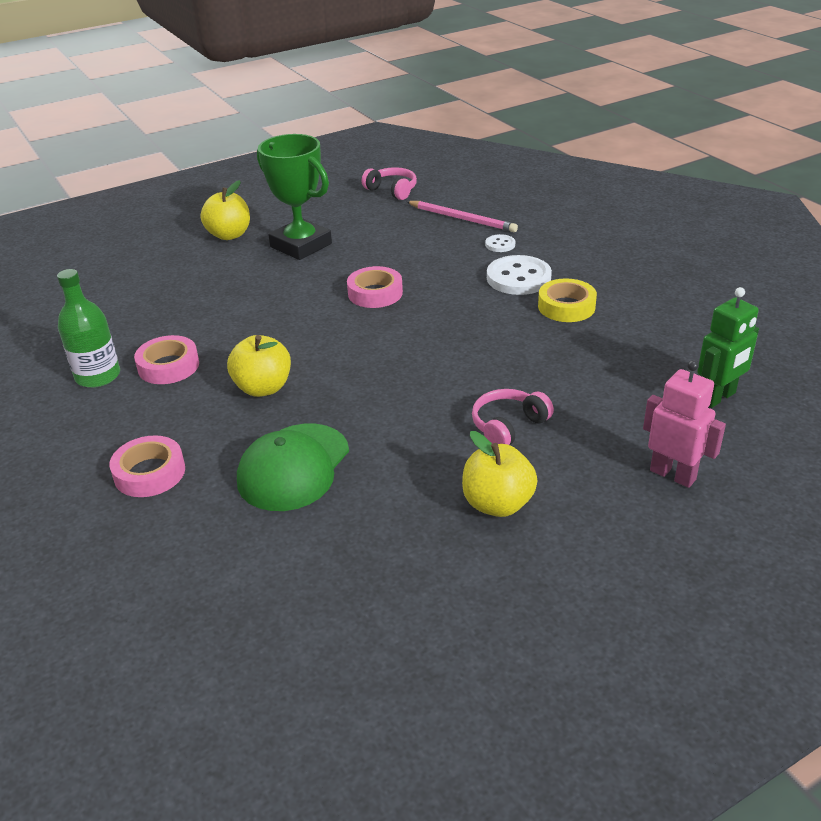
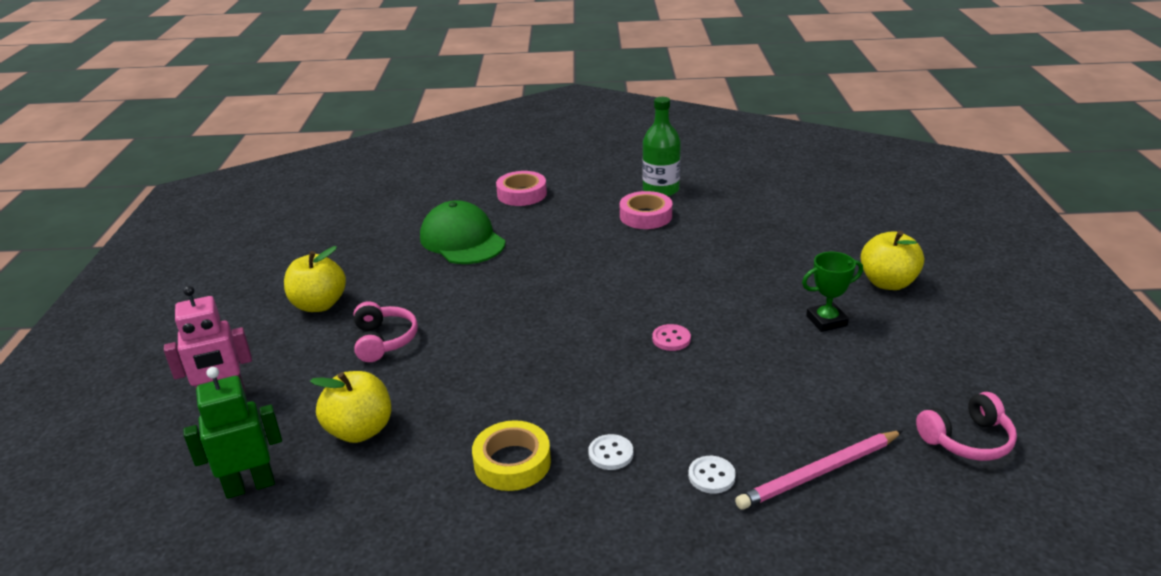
camera: 120 degrees right, 5 degrees down
(263, 388) = (570, 247): yellow apple -> yellow apple (360, 430)
(301, 245) = (826, 321): green trophy -> green trophy, size x0.53
(375, 293) = (671, 339): pink tape -> pink button
(518, 278) = (611, 453): white button -> white button, size x0.49
(718, 397) = (250, 485): green robot -> green robot turned 75 degrees clockwise

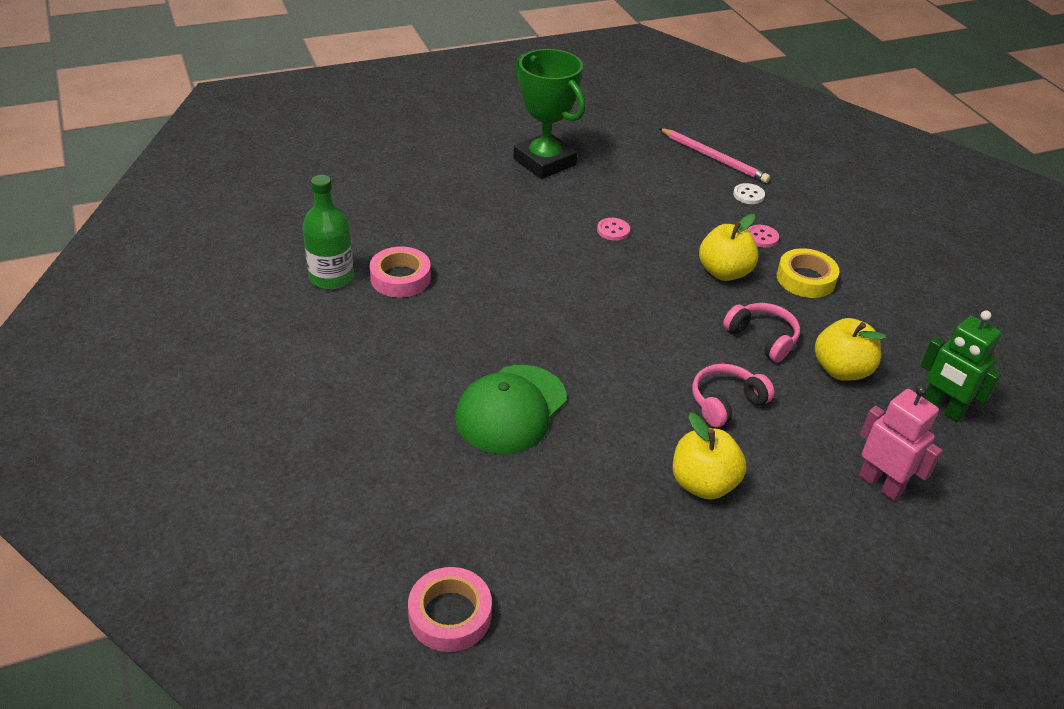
camera: 115 degrees left, 10 degrees up
(522, 194) = (373, 390): pink tape -> pink tape (450, 615)
(611, 453) = (761, 237): white button -> pink button
(826, 321) = (544, 162): green trophy -> green trophy, size x1.90
(887, 283) = (473, 137): yellow apple -> yellow apple (724, 272)
(967, 440) = (645, 111): pink headphones -> pink headphones (762, 338)

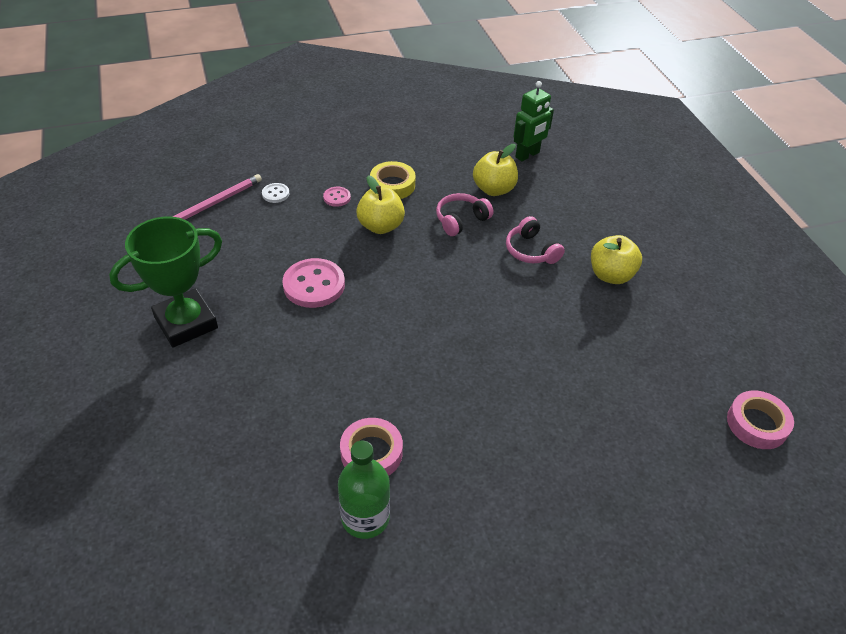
camera: 85 degrees left, 5 degrees up
(511, 409) = (550, 375): green cap -> none
(613, 230) = (314, 285): pink button -> pink button, size x2.02
(880, 484) = (597, 195): pink robot -> none

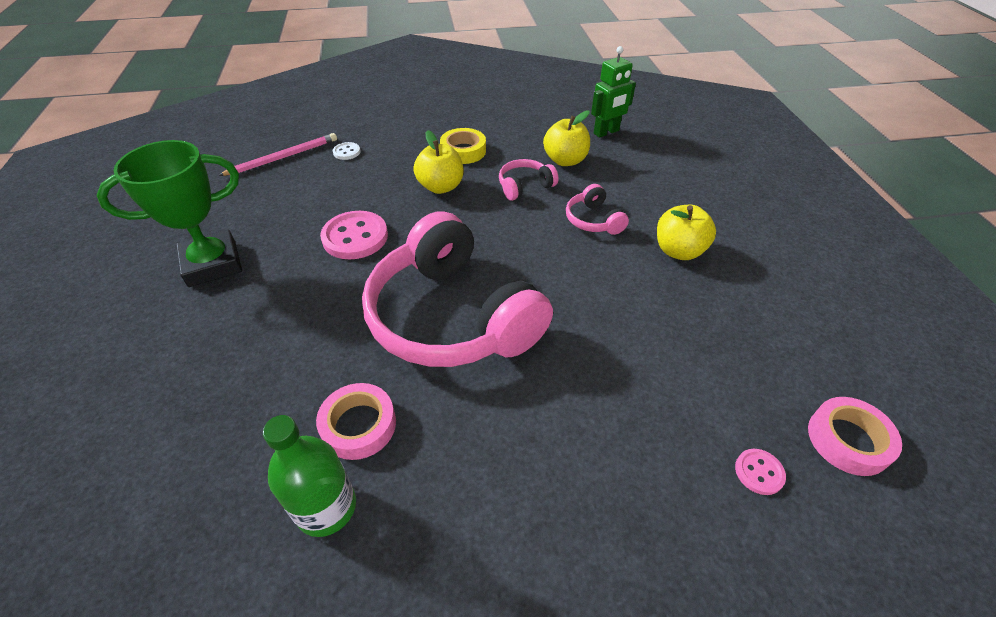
camera: 10 degrees right, 0 degrees up
(337, 197) = (405, 159): pink button -> pink button (759, 472)
(425, 353) = (452, 317): none -> pink headphones

